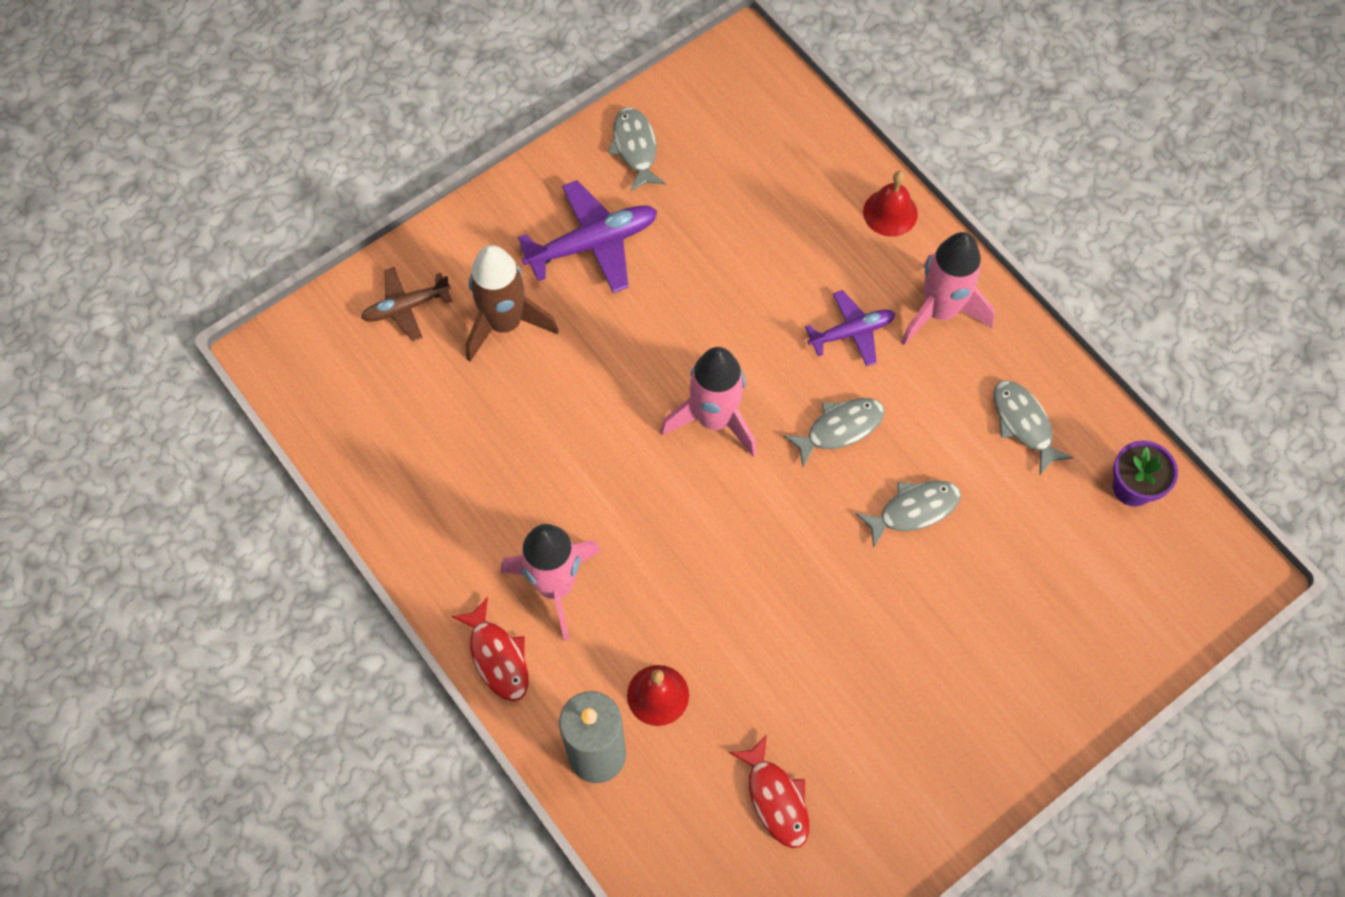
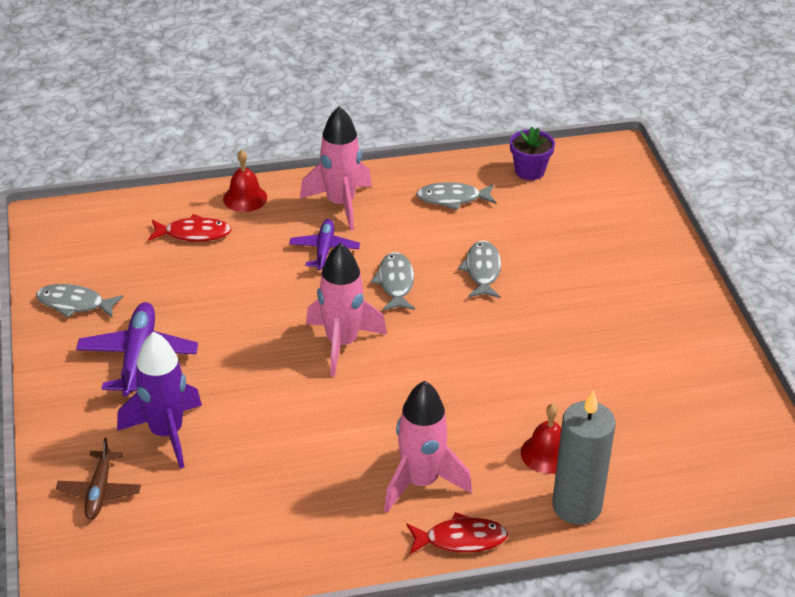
camera: 65 degrees left, 25 degrees down
(505, 323) = (166, 433): brown rocket -> purple rocket
(776, 799) = (661, 418): red fish -> red fish (194, 234)

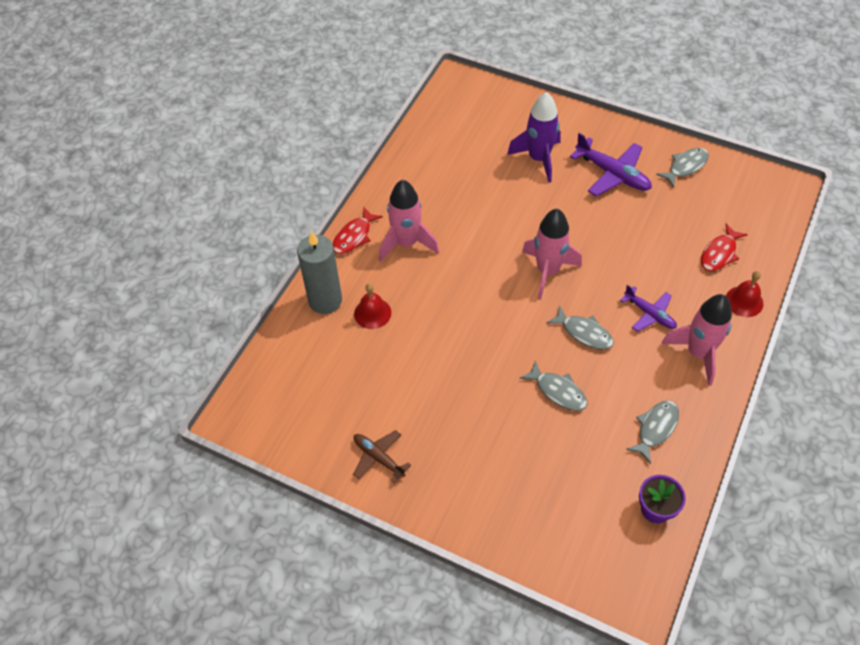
camera: 130 degrees right, 15 degrees up
(99, 491) = (518, 117): brown plane -> brown plane (378, 457)

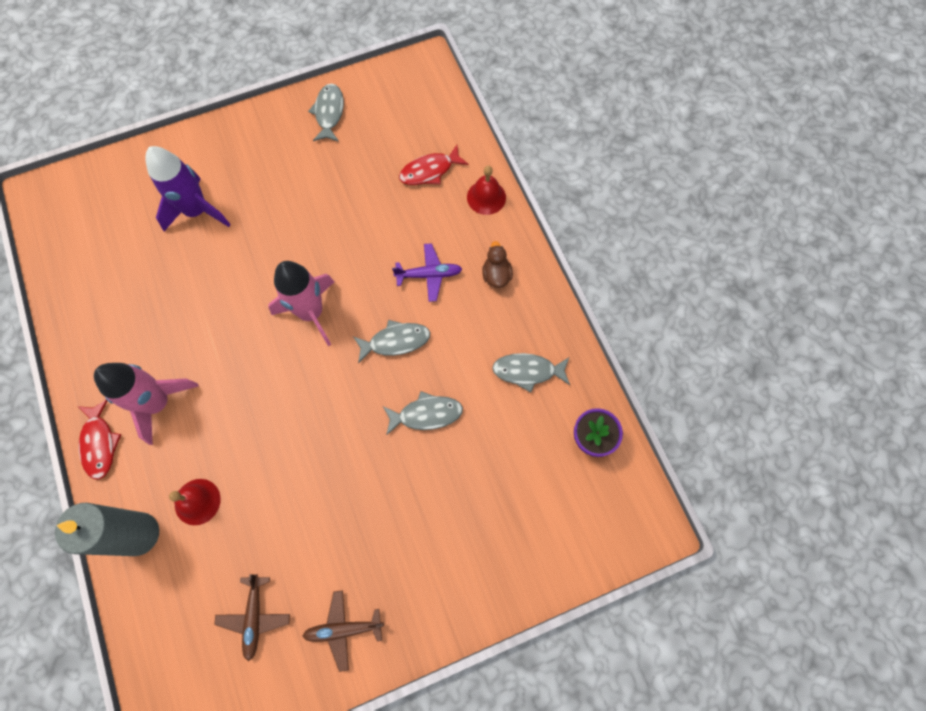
camera: 50 degrees left, 15 degrees up
(338, 402) = (254, 617): none -> brown plane
(612, 174) = (276, 171): purple plane -> none
(655, 428) = (527, 371): grey fish -> grey fish turned 75 degrees counterclockwise
(698, 353) = (496, 275): pink rocket -> brown duck
(719, 253) = (429, 171): red fish -> red fish turned 75 degrees clockwise

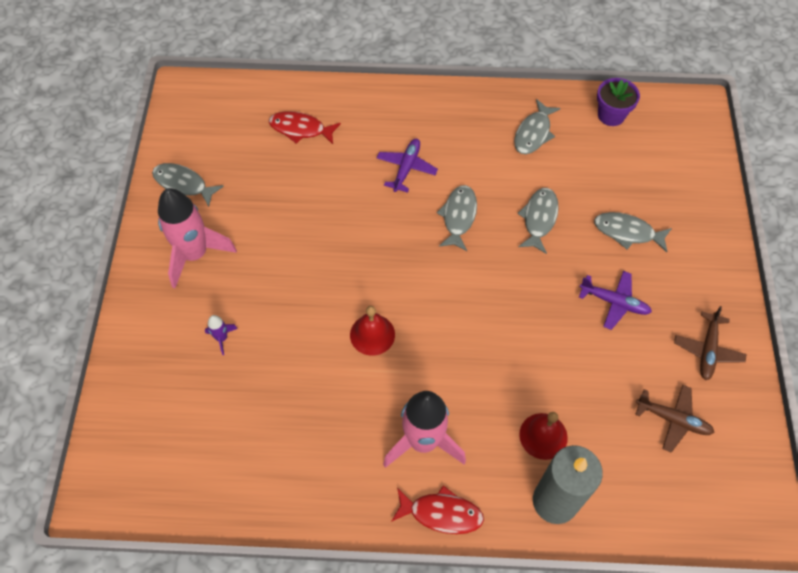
camera: 65 degrees left, 10 degrees down
(197, 211) = (222, 338): purple rocket -> purple rocket, size x0.42
(311, 313) = (394, 273): pink rocket -> pink rocket (195, 254)
(361, 519) = (614, 302): none -> purple plane
(429, 171) = (300, 129): red fish -> red fish turned 105 degrees clockwise
(449, 505) = (627, 232): none -> grey fish
(486, 197) = (353, 99): red bell -> red bell (372, 334)
(496, 275) = (433, 120): brown duck -> none

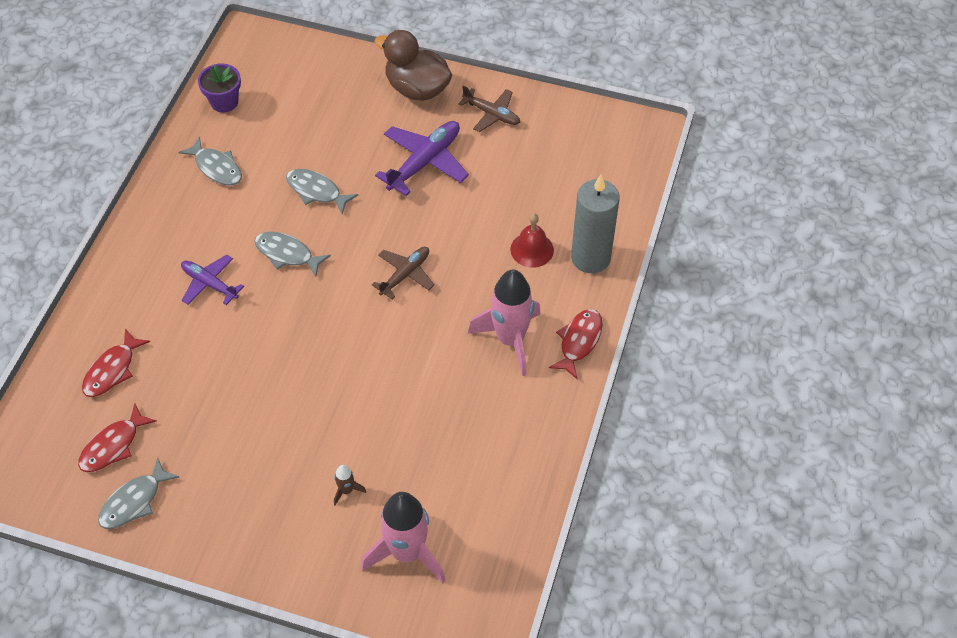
camera: 75 degrees left, 5 degrees down
(195, 254) = (234, 502): pink rocket -> pink rocket (407, 553)
(222, 338) = (346, 490): purple rocket -> brown rocket
(231, 153) = (113, 445): none -> red fish
(372, 334) = (390, 356): red bell -> none
(614, 302) = (425, 162): purple plane -> purple plane, size x1.57
(627, 232) = (358, 131): grey fish -> none
(673, 420) = (545, 157): brown plane -> brown plane (405, 274)
(707, 269) = (417, 89): none -> brown duck

